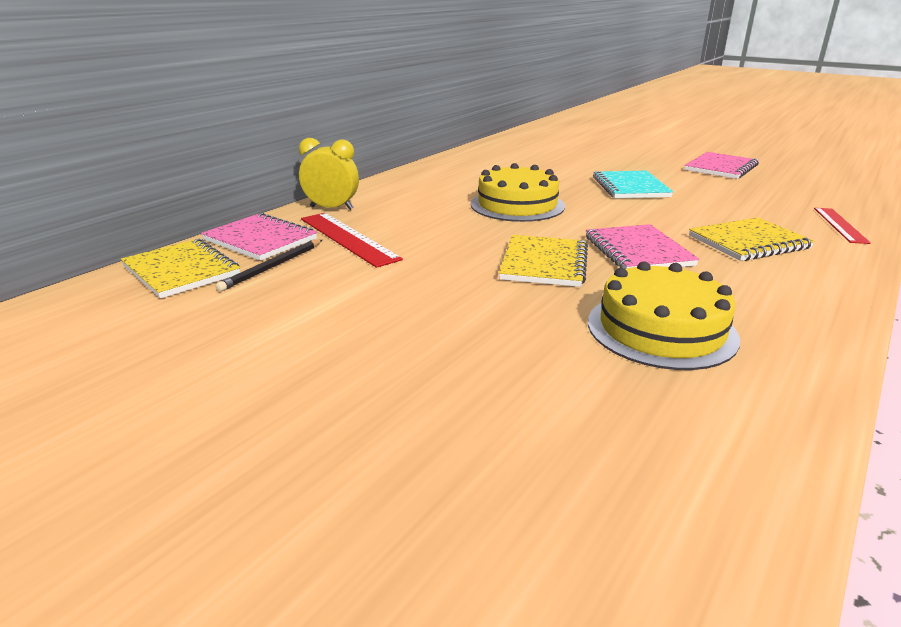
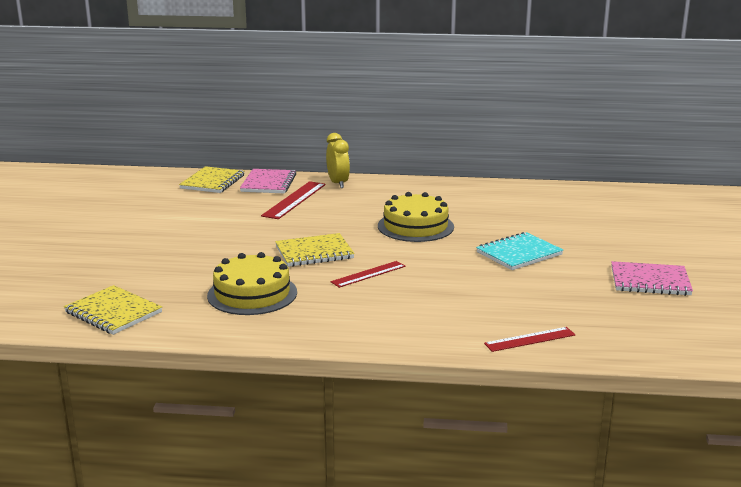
camera: 60 degrees right, 5 degrees down
(273, 267) = (237, 196): black pencil -> none
(638, 251) = (368, 274): pink notebook -> red ruler
(748, 242) = (434, 307): yellow notebook -> yellow notebook (113, 312)

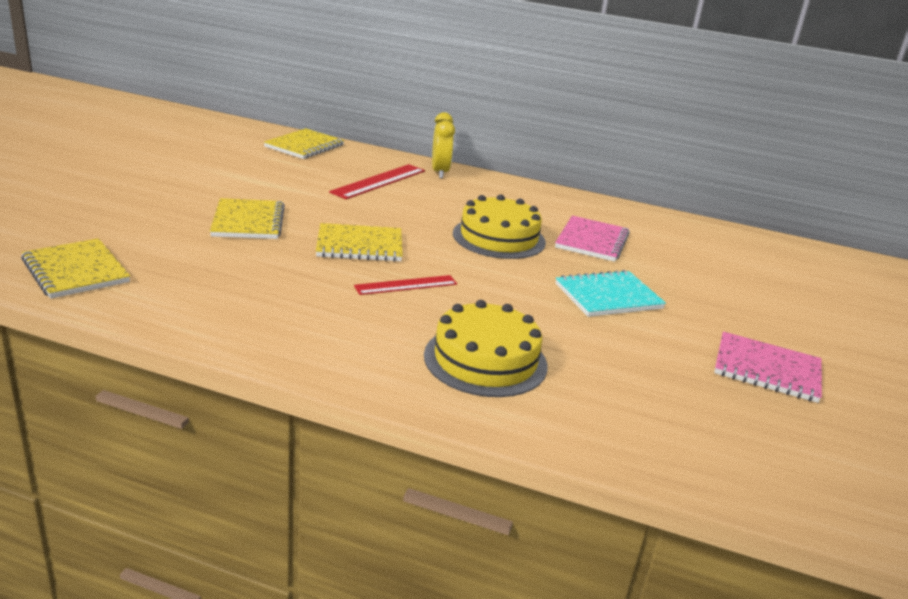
camera: 10 degrees right, 5 degrees up
(215, 251) = (248, 221): none -> yellow notebook
(252, 294) = (251, 281): yellow cake -> yellow cake (485, 360)
(268, 183) = (363, 158): pink notebook -> pink notebook (592, 241)
(530, 339) = (563, 420): red ruler -> none

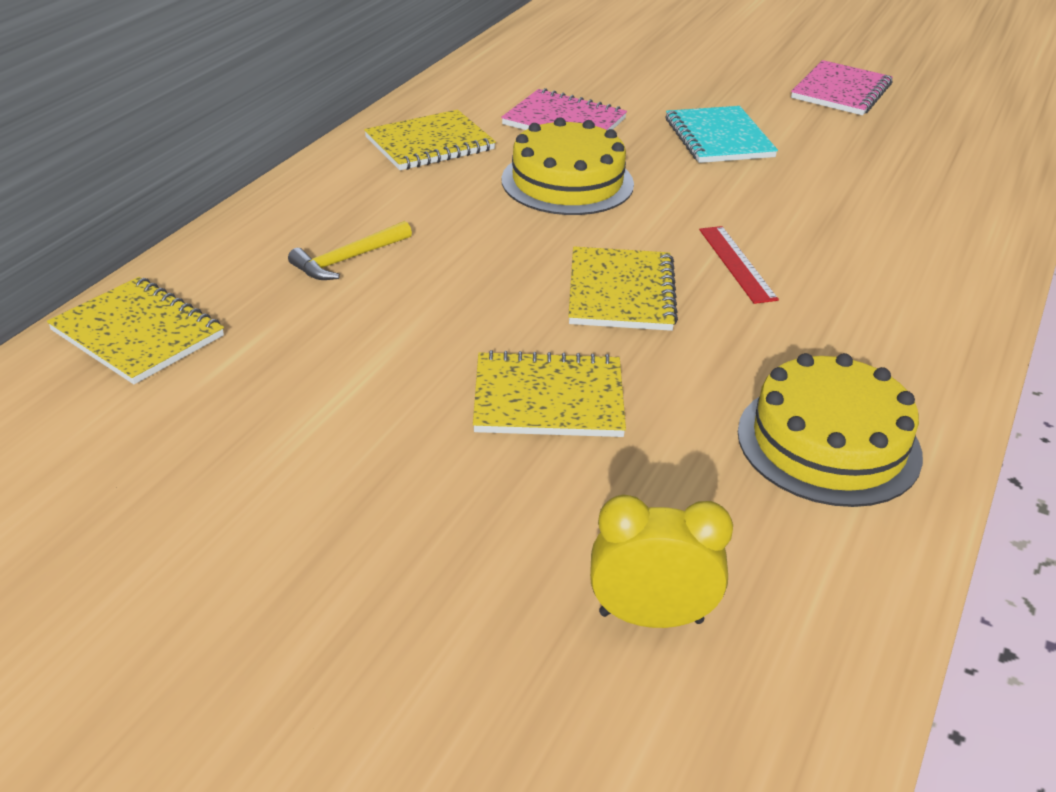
camera: 80 degrees left, 10 degrees up
(76, 271) = (802, 586): yellow notebook -> yellow notebook (430, 144)
(379, 181) = (348, 259): red ruler -> yellow hammer
(440, 172) = (304, 200): yellow clock -> yellow clock (651, 617)
(485, 360) = (899, 229): yellow cake -> yellow cake (828, 443)

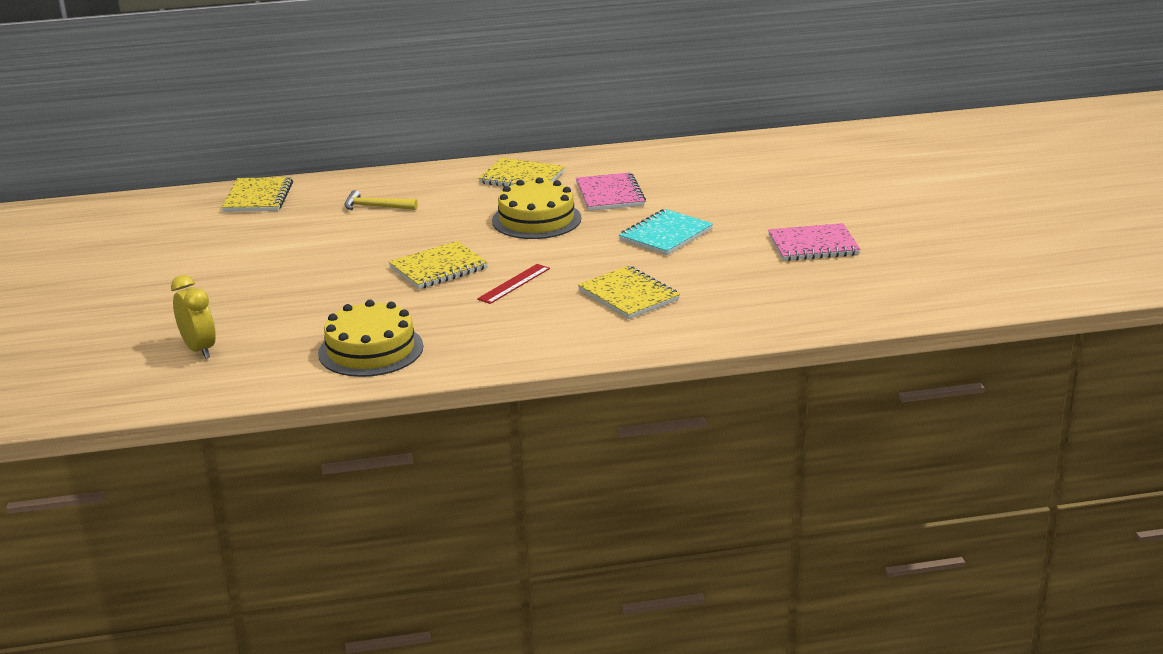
camera: 55 degrees right, 10 degrees down
(548, 399) = (321, 284): yellow notebook -> yellow notebook (628, 295)

